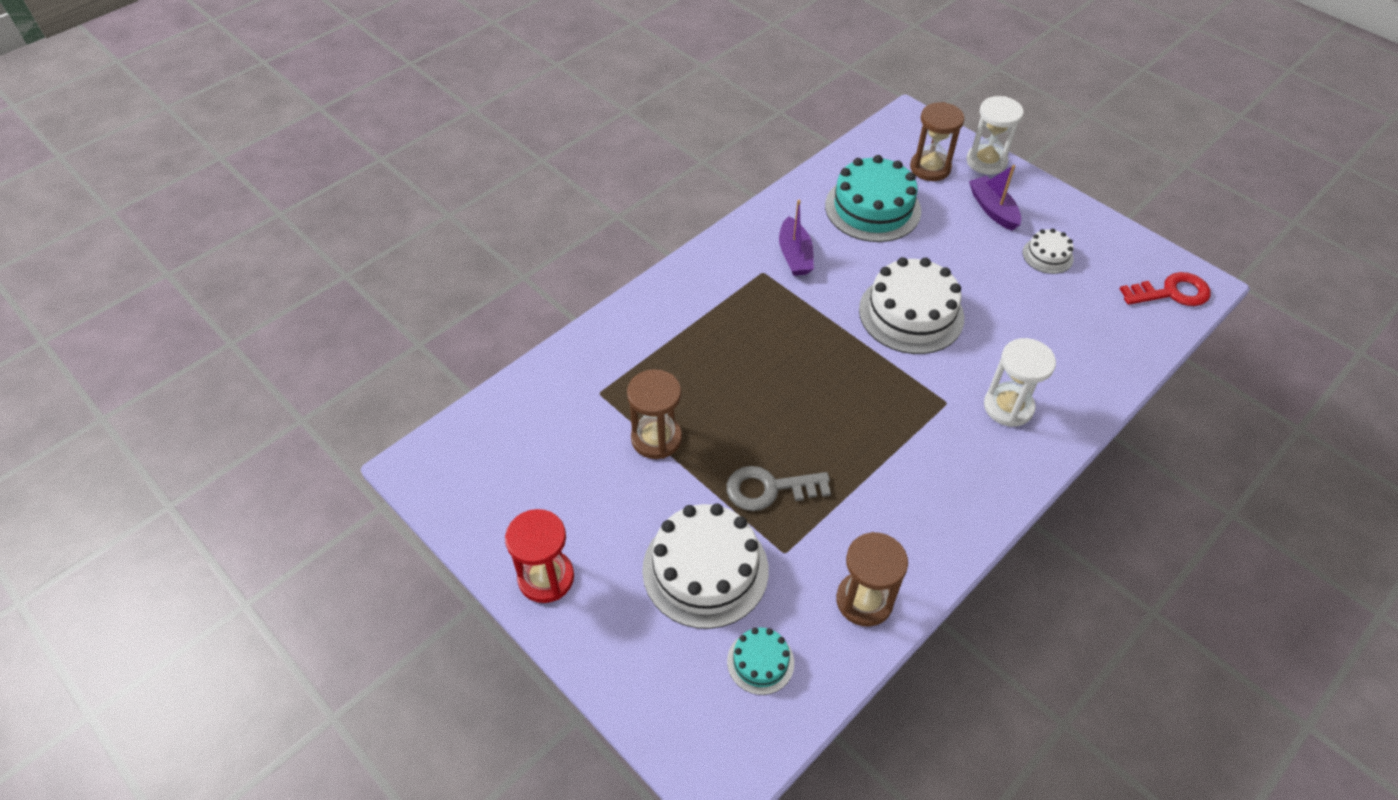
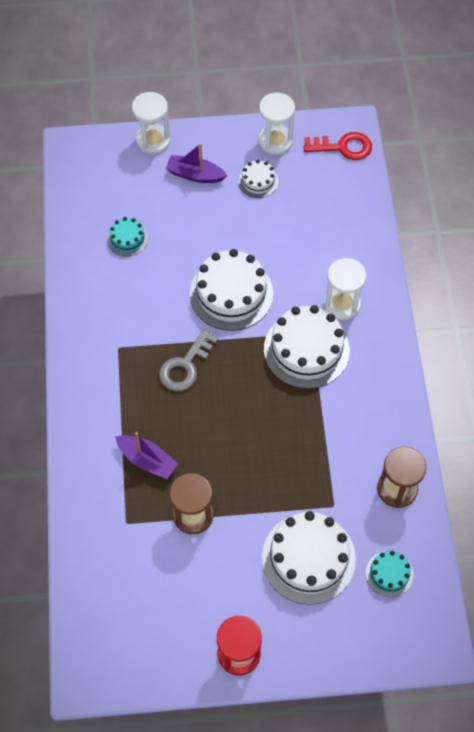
camera: 50 degrees left, 10 degrees up
(769, 489) = (285, 479): grey key -> grey key (185, 366)
(794, 255) = (122, 317): purple boat -> purple boat (147, 460)
(872, 208) = (127, 239): turquoise cake -> turquoise cake, size x0.50
(925, 411) = (306, 350): none -> white cake
(930, 168) = (126, 176): brown hourglass -> none
(1104, 240) = (275, 141): none -> white hourglass
(1171, 292) = (343, 147): red key -> red key turned 60 degrees clockwise

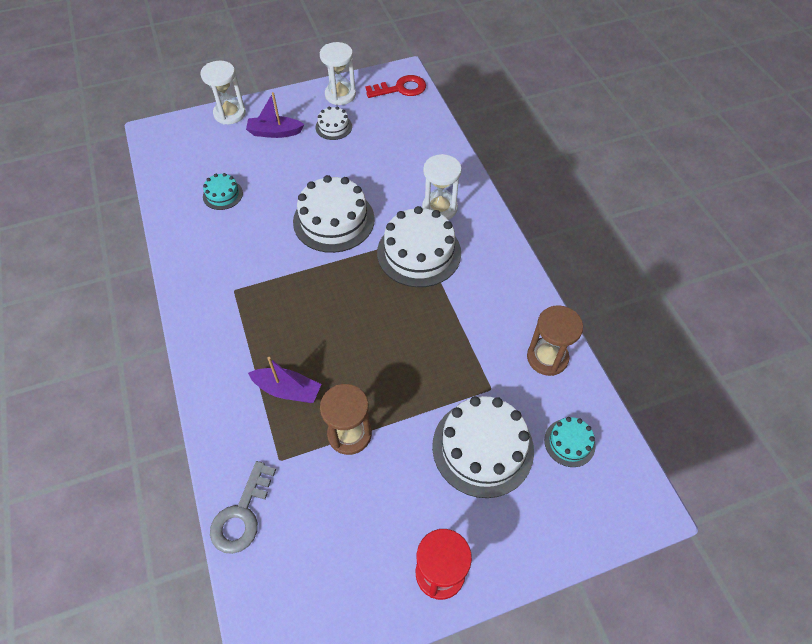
camera: 15 degrees left, 5 degrees down
(185, 366) = (305, 292): grey key -> grey key (242, 514)

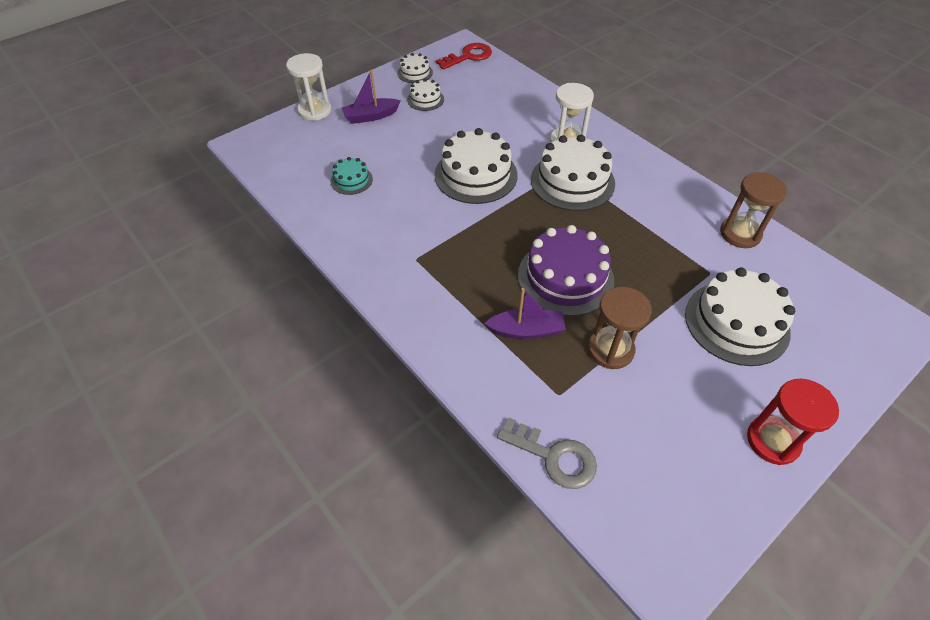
camera: 20 degrees left, 5 degrees down
(242, 514) = (554, 457): grey key -> grey key turned 60 degrees counterclockwise
(340, 95) = (415, 73): white hourglass -> white cake
(352, 350) = (565, 277): none -> purple cake
(569, 442) = (805, 295): turquoise cake -> none

